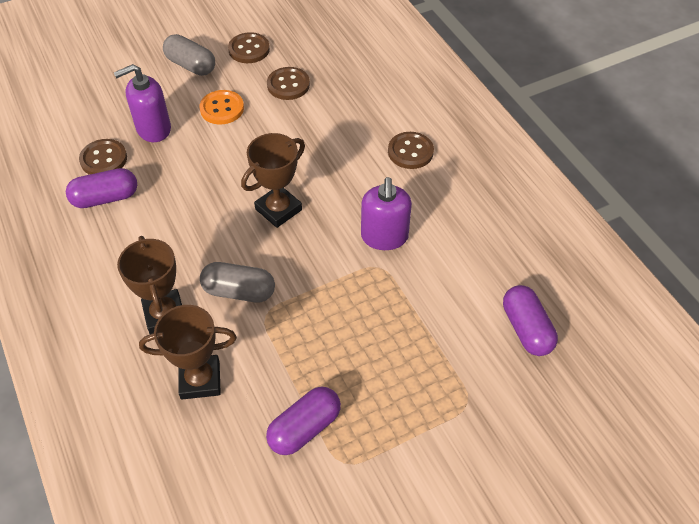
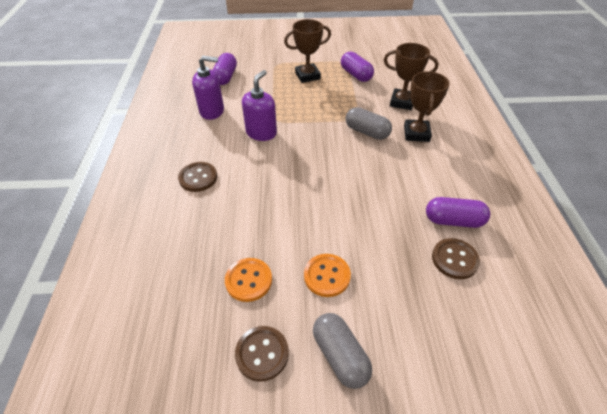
camera: 155 degrees left, 5 degrees down
(153, 129) = (402, 277): purple soap dispenser -> purple soap dispenser (212, 111)
(278, 209) = (319, 169): brown trophy -> brown trophy (307, 76)
(288, 85) = (248, 280): brown button -> orange button
(304, 428) = (356, 75): purple capsule -> purple capsule turned 75 degrees clockwise

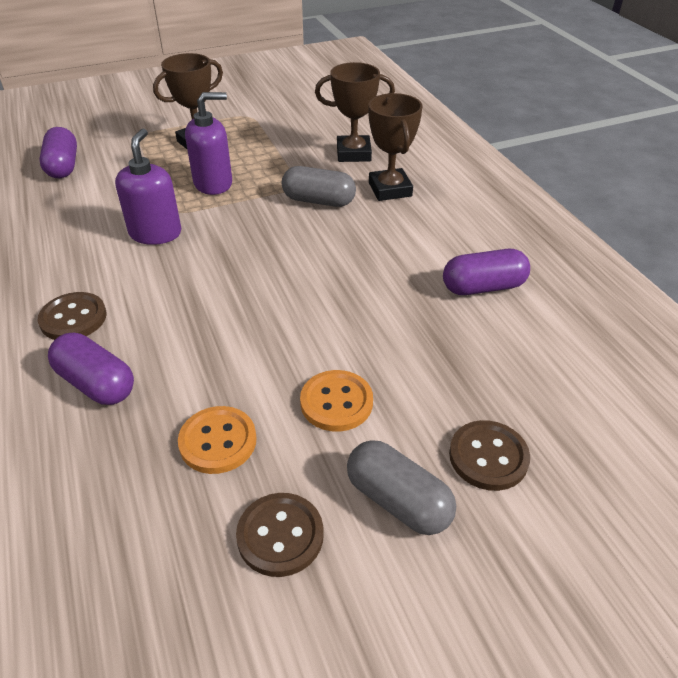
camera: 20 degrees left, 5 degrees down
(212, 111) = (59, 218): purple soap dispenser -> purple soap dispenser (213, 183)
(356, 75) = (272, 129): purple capsule -> purple capsule (96, 383)
(454, 259) = (504, 334): brown button -> brown button (488, 457)

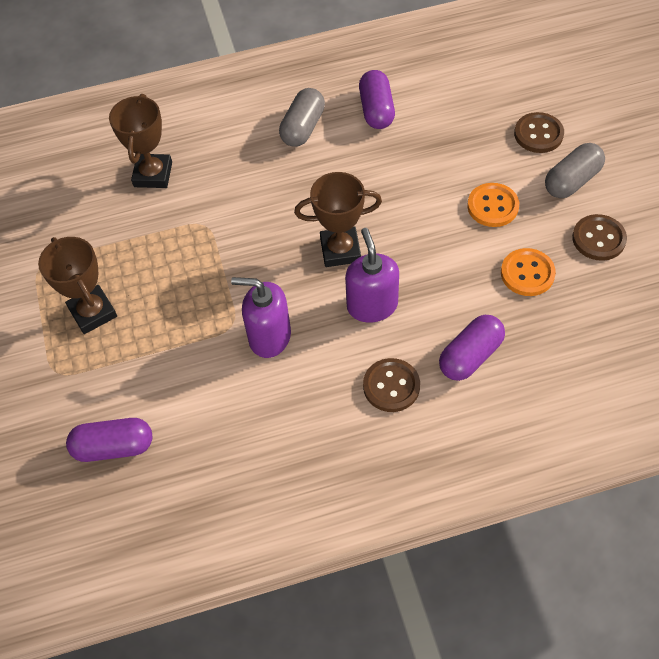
camera: 80 degrees left, 15 degrees up
(213, 183) = (186, 293): purple soap dispenser -> purple soap dispenser (372, 305)
(319, 201) = (236, 206): grey capsule -> grey capsule (303, 127)
(390, 189) = (227, 152): brown trophy -> brown trophy (340, 250)

